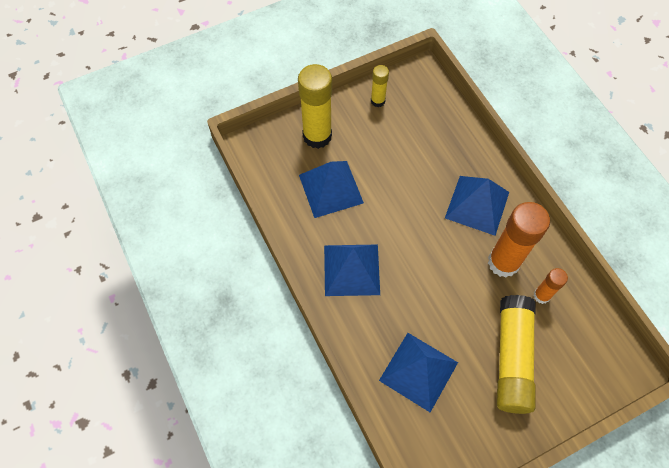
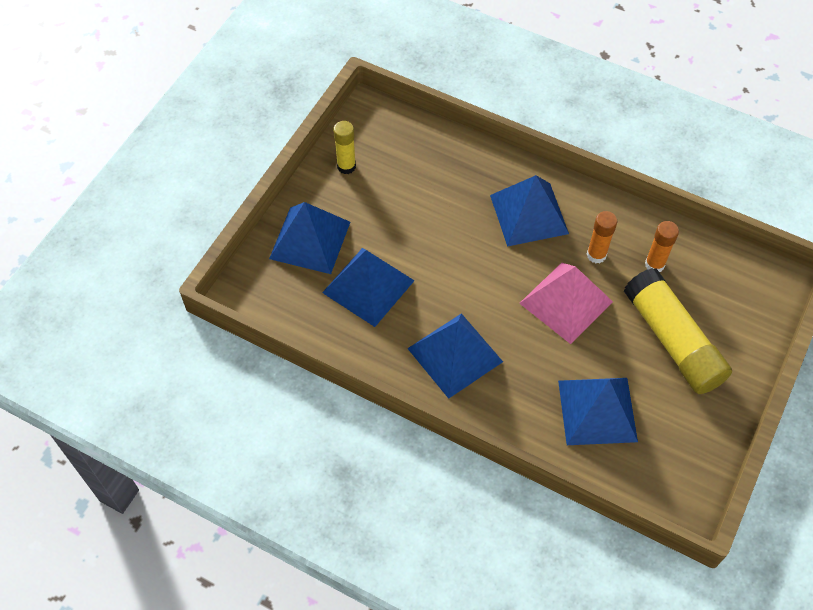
camera: 35 degrees left, 5 degrees down
(317, 136) = (310, 240): yellow glue stick -> blue pyramid
(455, 282) = (566, 302): none -> pink pyramid
(503, 262) = (596, 255): orange glue stick -> orange glue stick, size x0.52

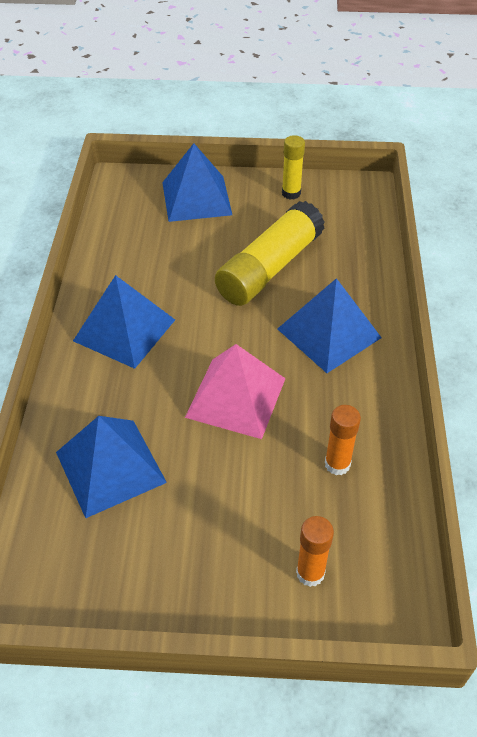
camera: 65 degrees right, 10 degrees down
(368, 286) = (169, 248): blue pyramid -> none
(596, 255) = (314, 405): orange glue stick -> orange glue stick (310, 573)
(672, 340) = (240, 513): yellow glue stick -> yellow glue stick (269, 268)

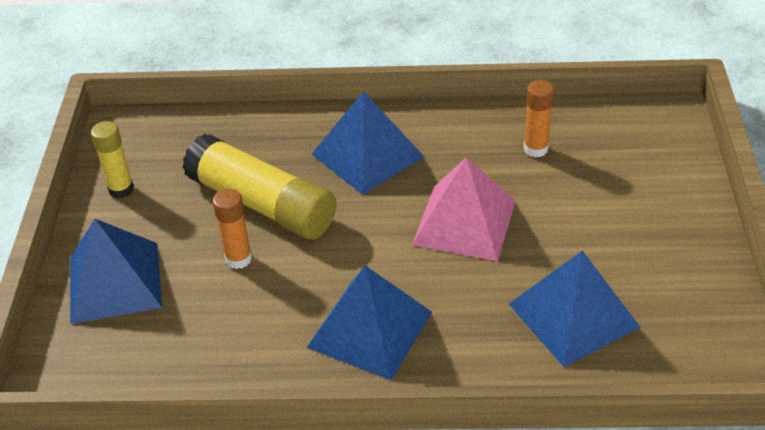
camera: 90 degrees left, 5 degrees down
(310, 573) = (652, 164): orange glue stick -> orange glue stick (238, 259)

